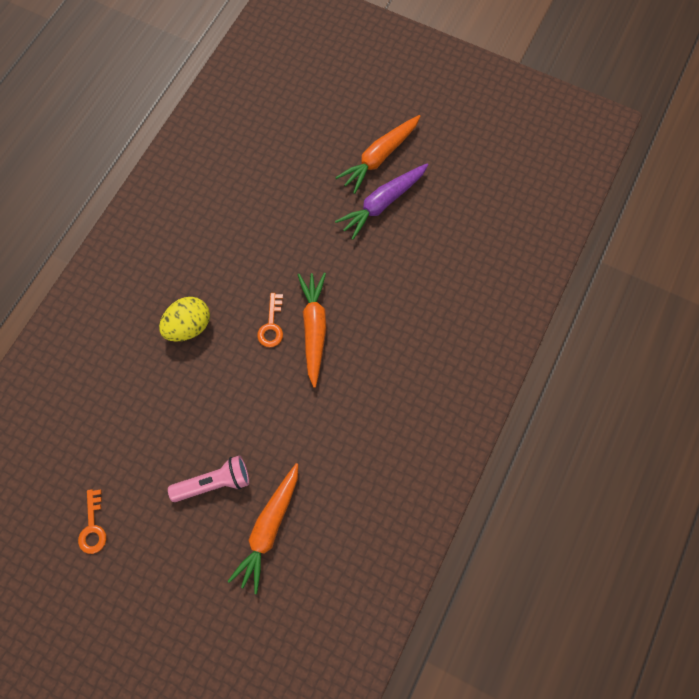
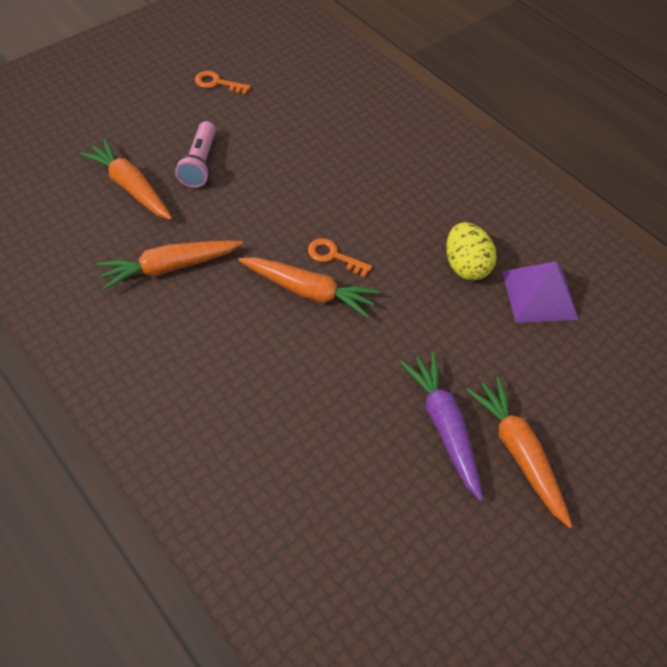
camera: 110 degrees right, 15 degrees down
(189, 326) = (368, 192): yellow egg -> yellow egg (465, 266)
(244, 175) = (539, 294): none -> purple pyramid
(340, 443) = (170, 267): none -> orange carrot

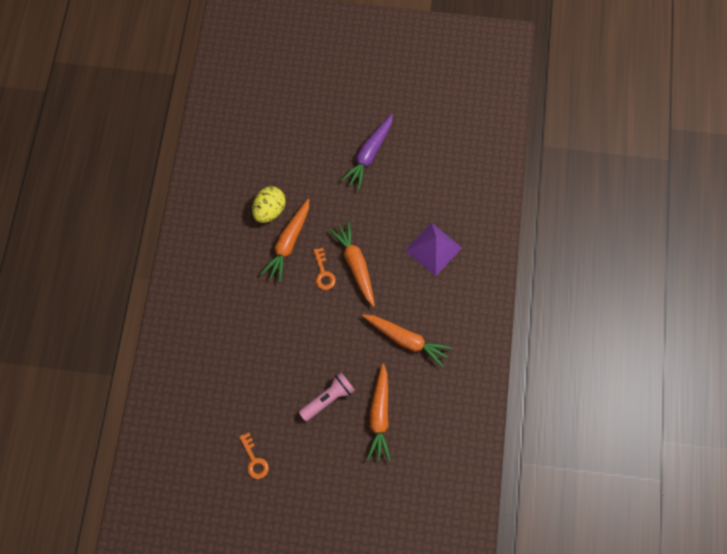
camera: 130 degrees left, 15 degrees up
(518, 452) = (353, 119): orange carrot -> orange carrot (288, 243)
(539, 294) = (256, 167): purple pyramid -> purple pyramid (433, 249)

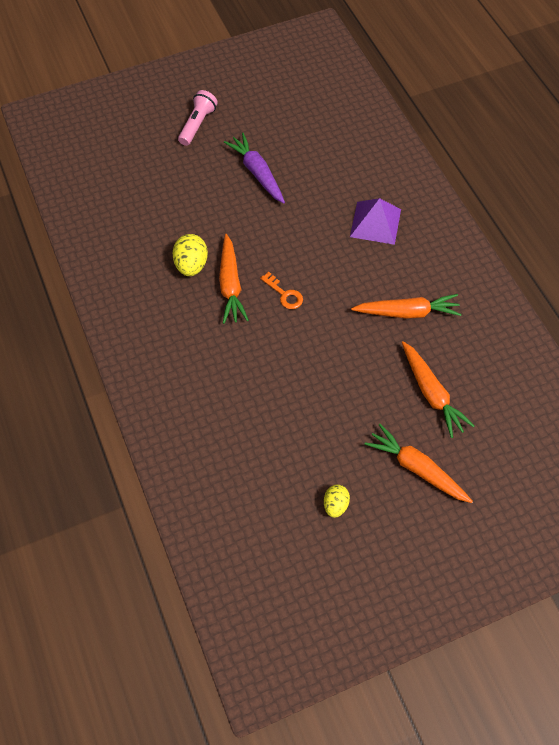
camera: 30 degrees left, 10 degrees down
(254, 460) = (335, 505): orange key -> yellow egg
(328, 398) = (369, 405): pink flashlight -> pink flashlight (197, 124)
(355, 265) = (311, 272): orange carrot -> orange carrot (417, 468)
(369, 154) = (257, 173): purple carrot -> purple carrot turned 150 degrees clockwise

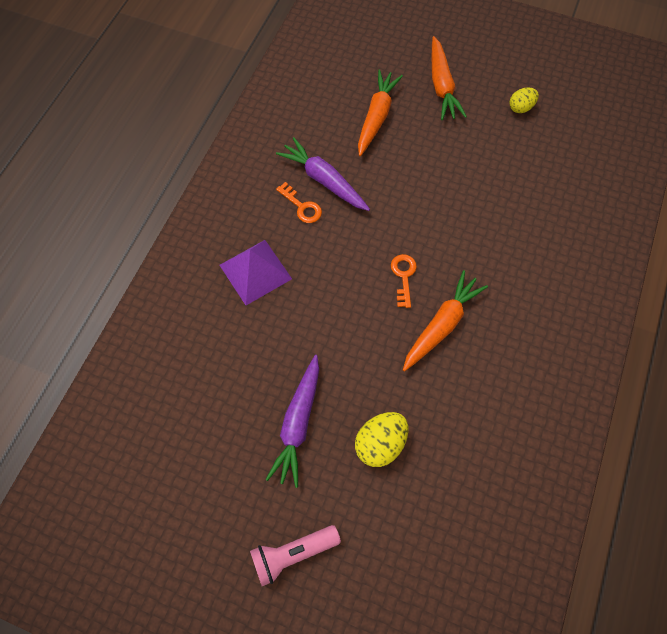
camera: 135 degrees left, 5 degrees up
(191, 265) = (459, 376): yellow egg -> yellow egg (380, 443)
(398, 283) = (302, 206): none -> orange key
(407, 312) = (324, 180): orange carrot -> purple carrot

